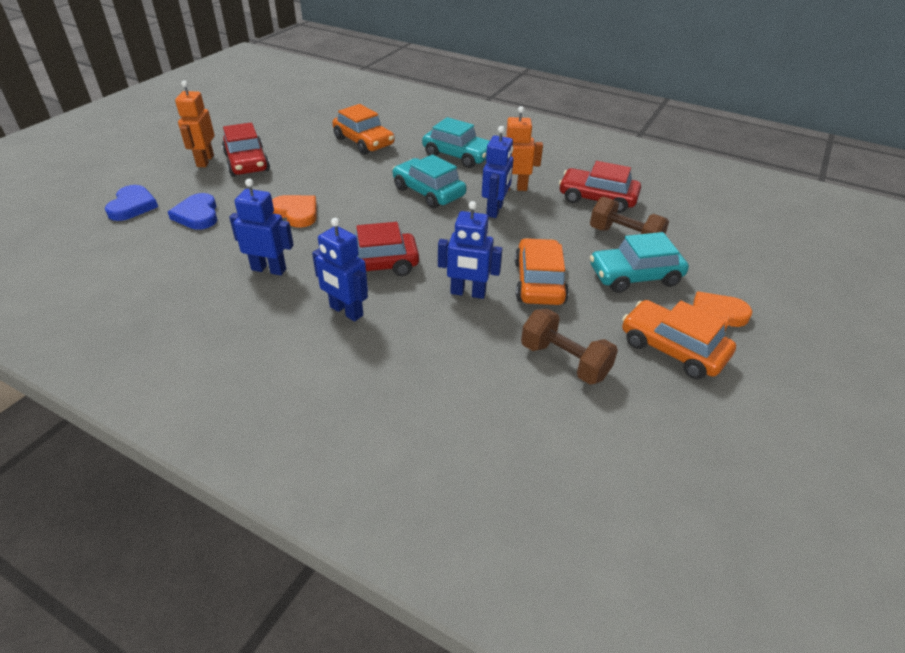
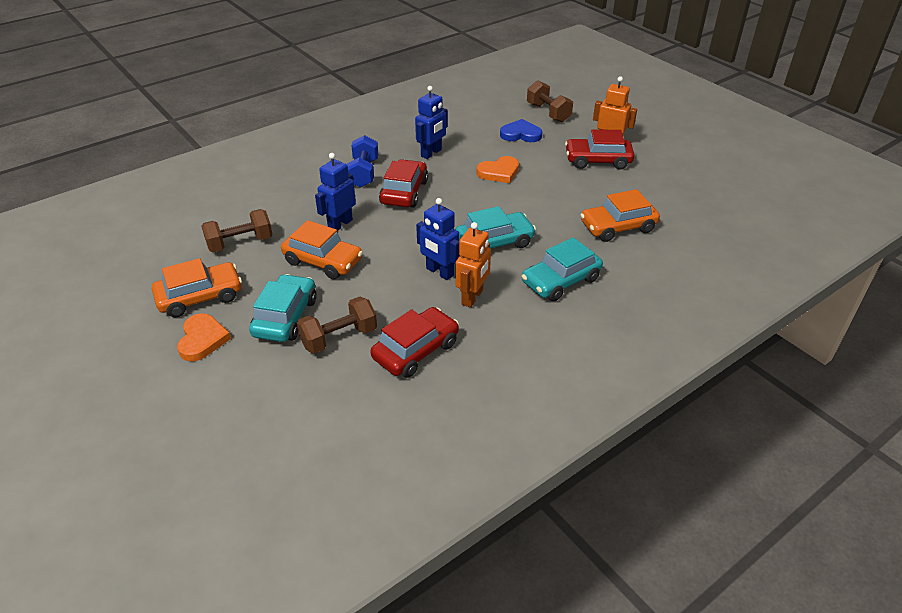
camera: 115 degrees right, 0 degrees up
(132, 206) = (548, 113): blue heart -> brown dumbbell
(346, 311) = (363, 173): blue robot -> blue dumbbell

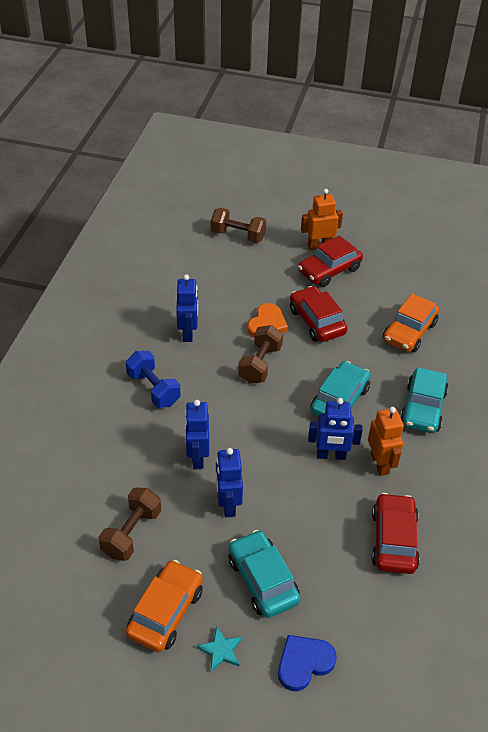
camera: 40 degrees left, 5 degrees up
(202, 339) = (221, 650): orange heart -> turquoise star
(323, 261) = (228, 504): orange car -> blue robot
(339, 338) = (326, 569): brown dumbbell -> brown dumbbell (260, 364)
(404, 192) = (213, 390): red car -> red car (316, 321)
(520, 134) = (240, 272): blue heart -> blue heart (304, 663)

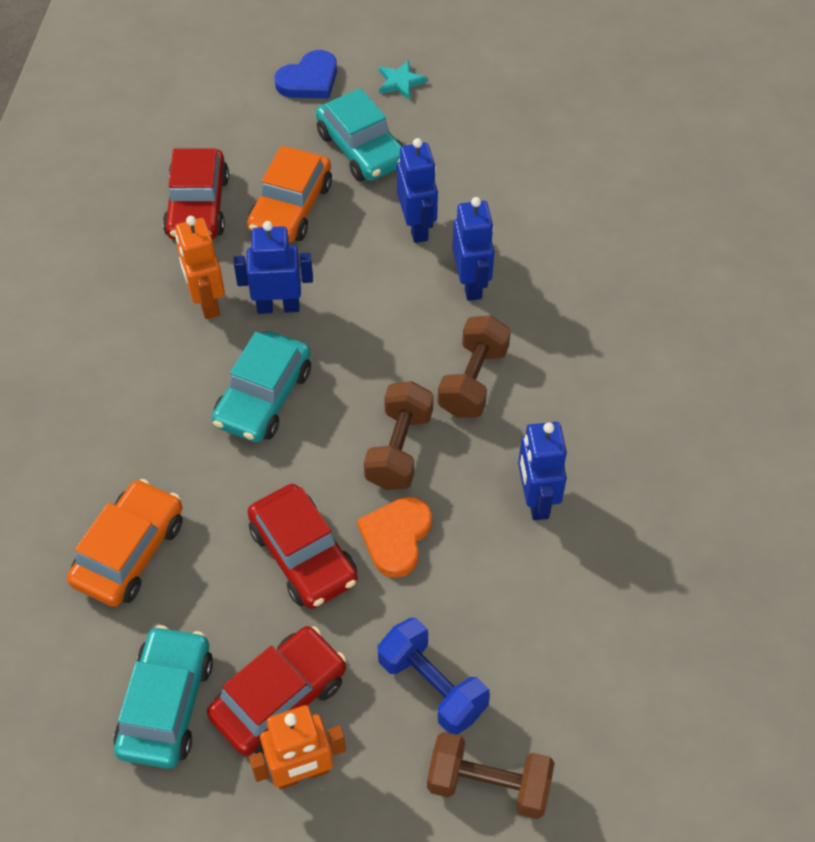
camera: 175 degrees right, 10 degrees up
(131, 533) = (533, 182): brown dumbbell -> brown dumbbell (473, 381)
(153, 389) = (565, 383): blue dumbbell -> blue dumbbell (432, 686)
(165, 612) = (469, 109): orange car -> orange car (291, 207)
(423, 408) = (129, 398): turquoise car -> turquoise car (166, 704)

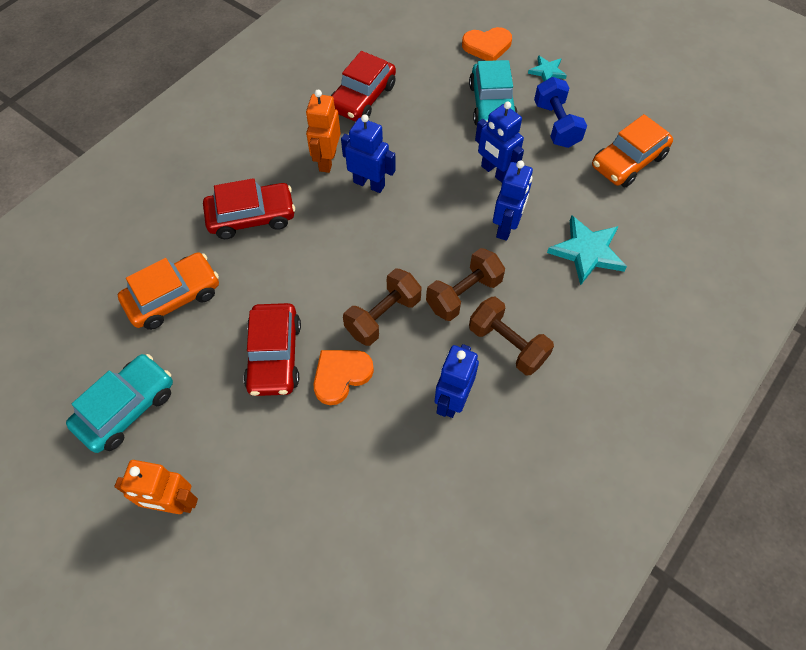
camera: 30 degrees right, 5 degrees up
(263, 397) = (320, 238): turquoise car -> none
(279, 698) = (195, 443): red car -> red car (251, 217)
(291, 207) = (420, 123): orange car -> orange car (628, 161)
(309, 80) = (487, 46): blue heart -> orange heart
(417, 227) = (495, 172): blue robot -> blue robot turned 120 degrees clockwise
(432, 686) = (295, 492): blue dumbbell -> blue dumbbell (556, 125)
(488, 784) = (286, 585): brown dumbbell -> brown dumbbell (507, 344)
(576, 270) = (587, 252): none -> turquoise star

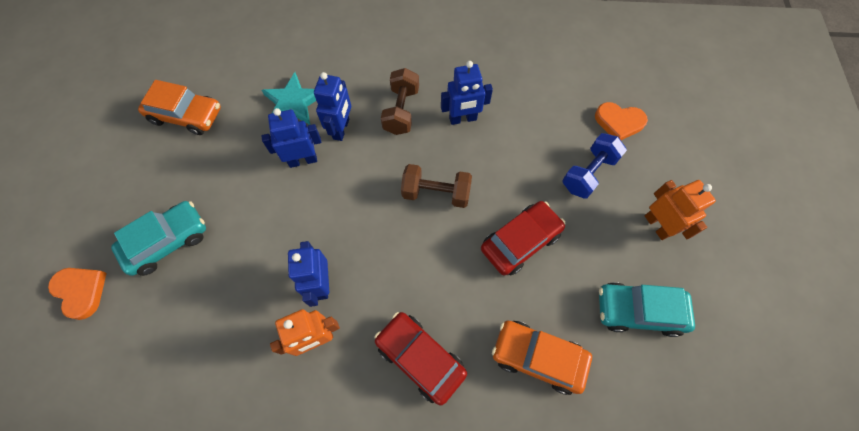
camera: 125 degrees left, 5 degrees up
(341, 375) = (499, 190): orange heart -> orange heart (619, 122)
(363, 97) = (215, 364): red car -> none
(464, 294) = (381, 155): brown dumbbell -> none
(495, 172) = (250, 197): blue robot -> blue robot (341, 129)
(547, 71) = (99, 220): turquoise star -> none
(556, 125) = (169, 180): blue dumbbell -> blue dumbbell (588, 173)

